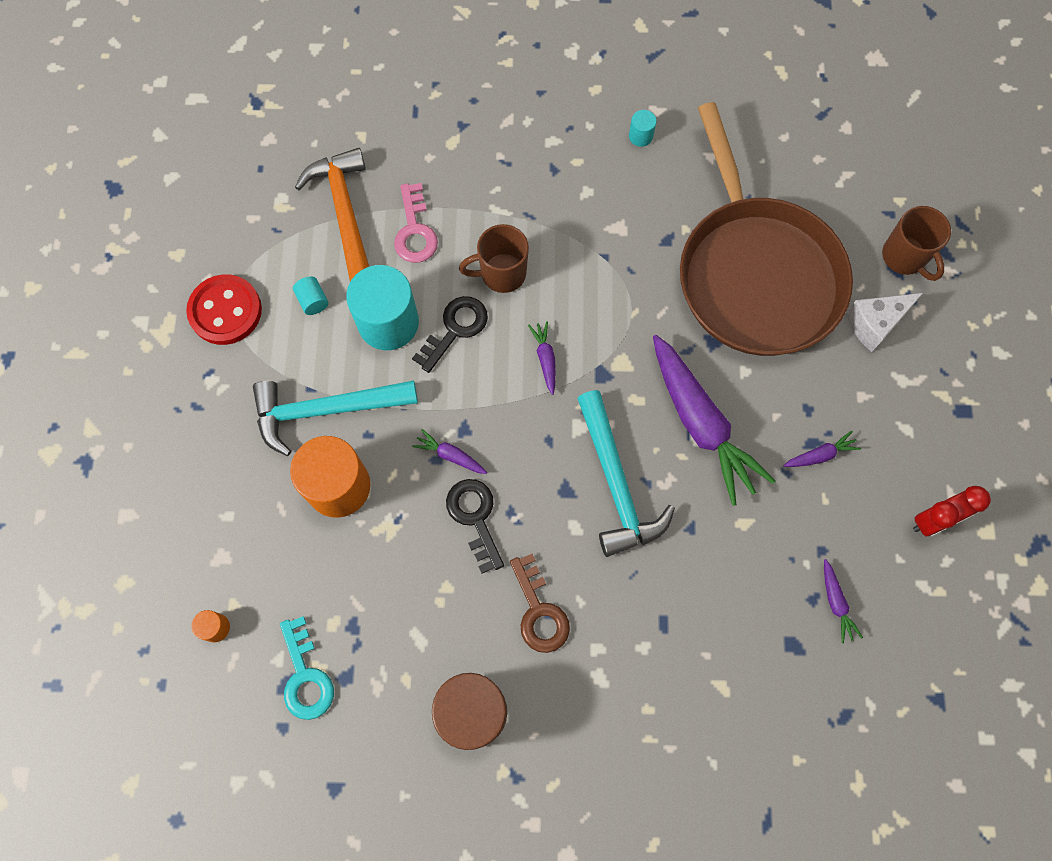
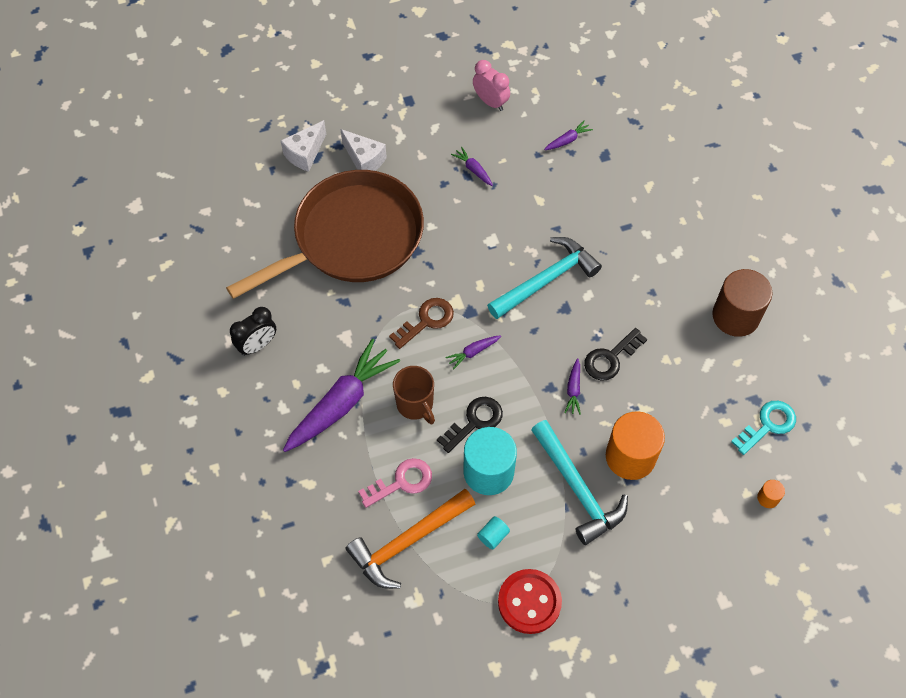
camera: 110 degrees left, 10 degrees down
(455, 329) = (474, 421): black key -> black key turned 120 degrees clockwise
(539, 611) = (653, 298): brown key -> brown key (426, 321)
(640, 136) = (257, 345): turquoise cylinder -> black clock
(701, 424) = (481, 242): purple carrot -> purple carrot (341, 403)
(904, 257) = (305, 154): brown mug -> white cheese
(933, 520) = (490, 102): red clock -> pink clock

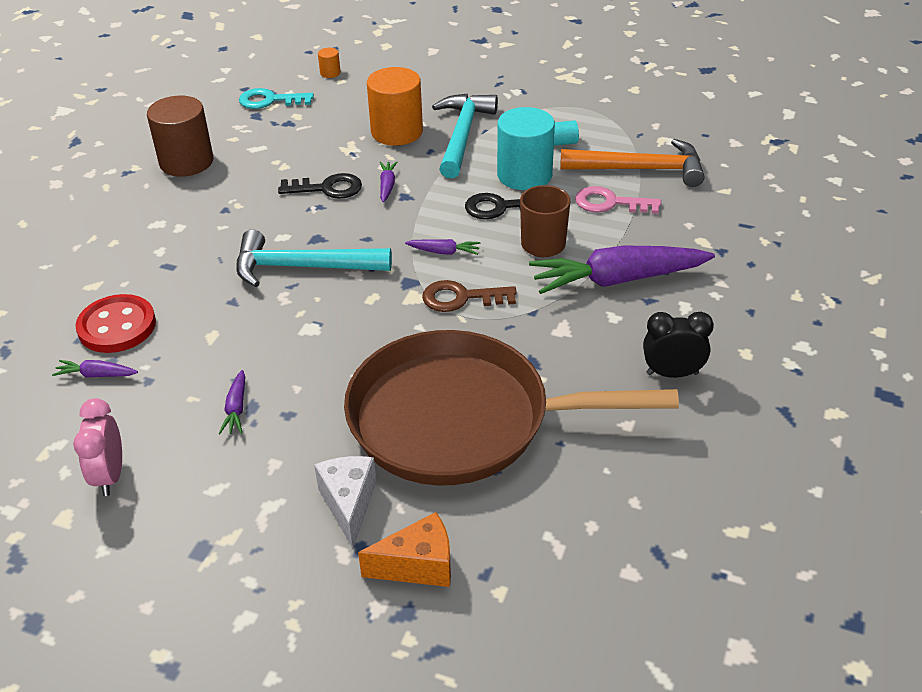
camera: 140 degrees left, 20 degrees down
(305, 154) = (418, 566): white cheese -> orange cheese
(529, 602) = (573, 103): red button -> red button (117, 326)
(573, 390) = (387, 186): purple carrot -> purple carrot turned 45 degrees counterclockwise

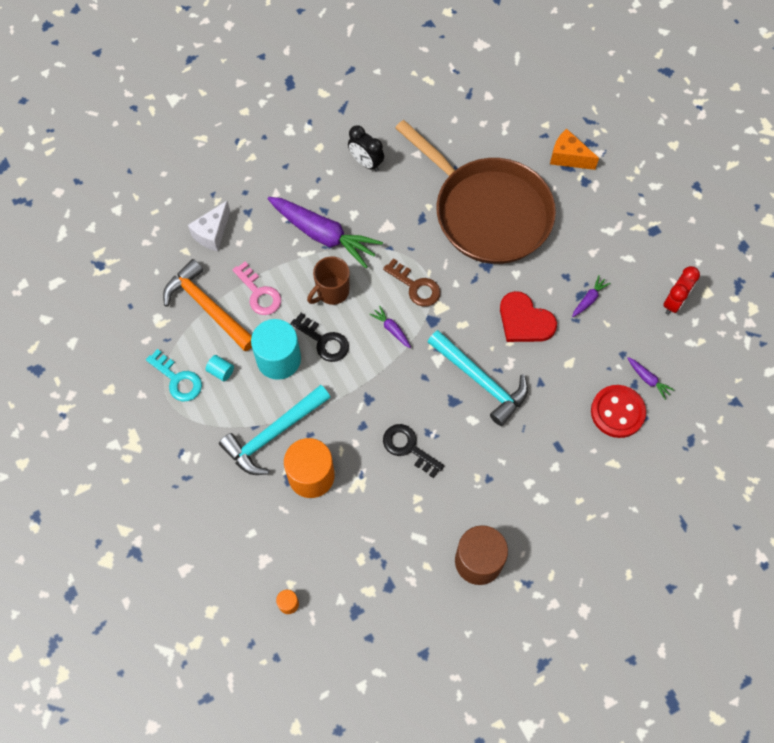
camera: 140 degrees left, 25 degrees up
(110, 476) = (674, 302): pink clock -> red clock
(270, 101) = (364, 599): turquoise key -> turquoise key (178, 379)
(301, 342) = (525, 320): none -> red heart
(349, 504) = (574, 206): white cheese -> white cheese (212, 233)
(387, 186) = (369, 419): purple carrot -> none

